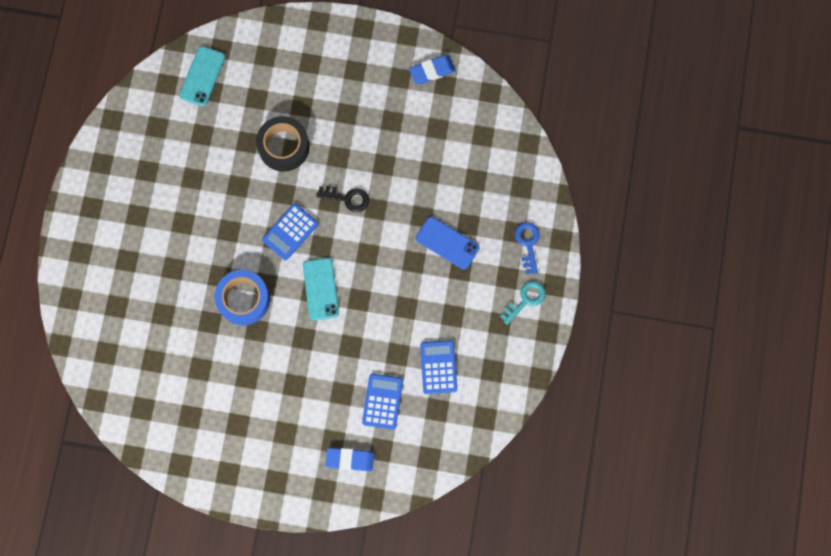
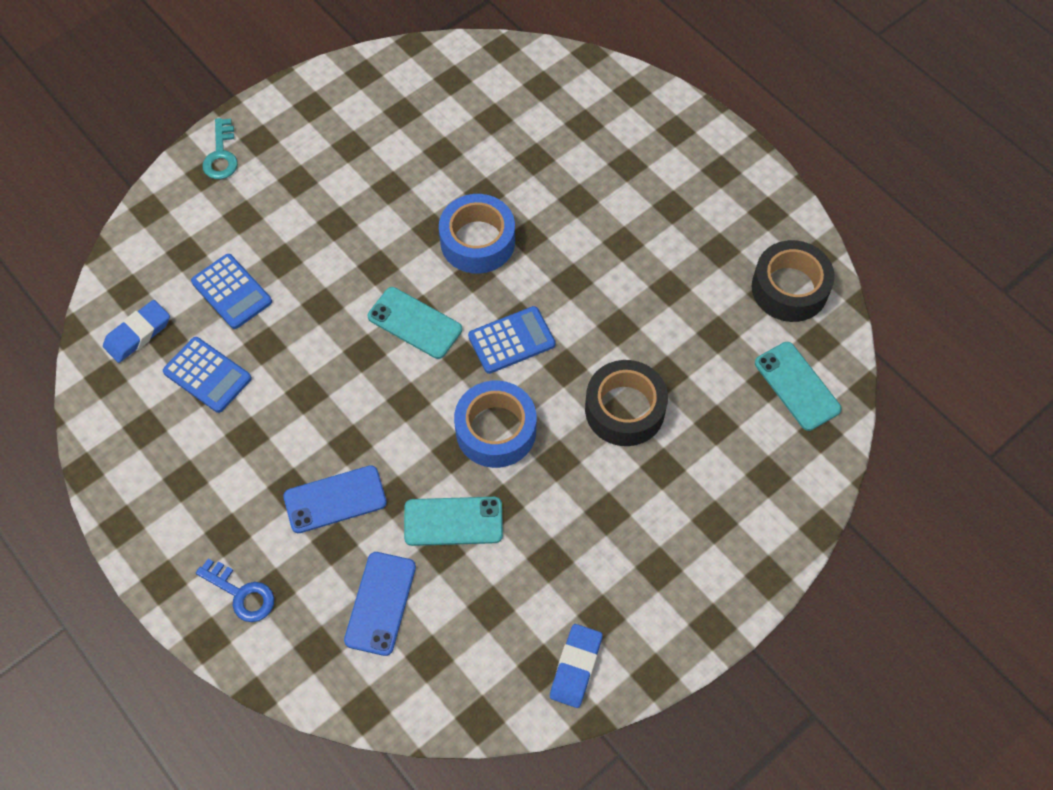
camera: 130 degrees right, 15 degrees down
(144, 119) = (789, 288): none -> black tape
(290, 232) = (511, 340): blue calculator -> blue calculator turned 75 degrees clockwise
(347, 198) = (496, 430): black key -> blue tape
(350, 459) = (208, 218): blue eraser -> blue eraser (138, 334)
(411, 179) = (453, 521): none -> turquoise phone
(477, 178) = (380, 603): none -> blue phone
(525, 300) = (181, 532): turquoise key -> turquoise key (221, 154)

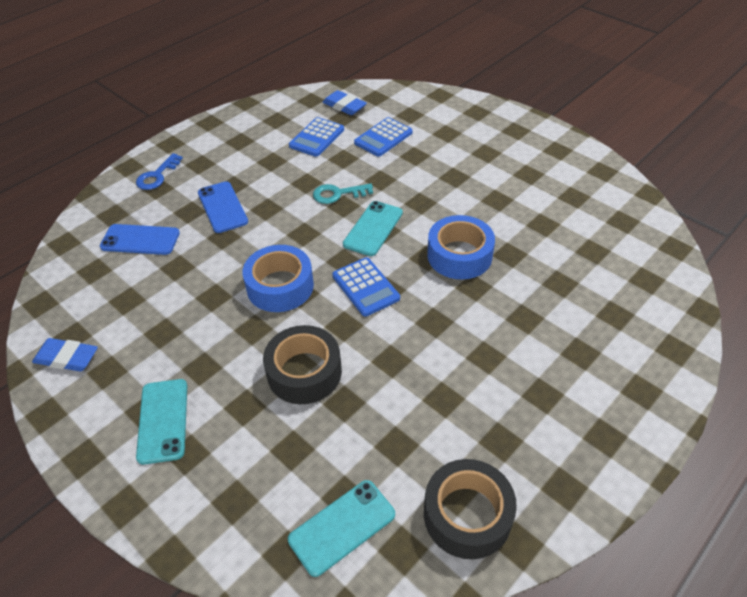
camera: 85 degrees right, 15 degrees down
(221, 154) = (496, 116): turquoise key -> turquoise key (338, 194)
(453, 521) = (201, 270): turquoise phone -> turquoise phone (163, 420)

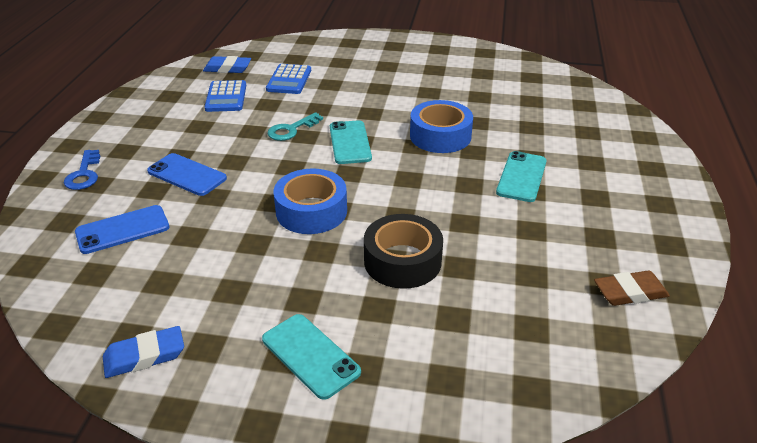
camera: 35 degrees left, 10 degrees down
(342, 527) = (553, 348): turquoise phone -> turquoise phone (521, 177)
(365, 287) = (388, 183): blue calculator -> none
(467, 515) = (630, 292): black tape -> brown eraser

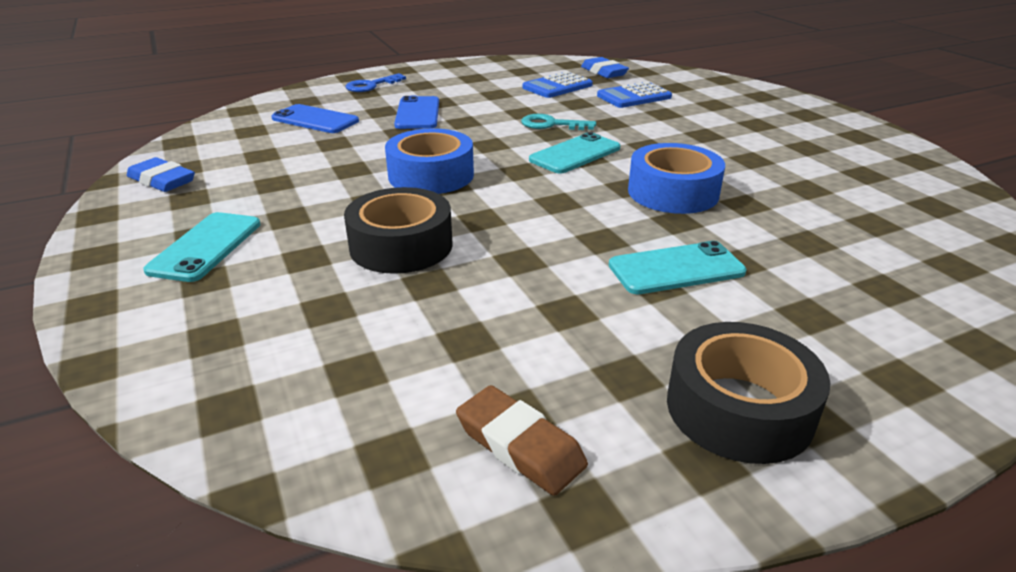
camera: 55 degrees right, 5 degrees down
(644, 218) = (739, 408): none -> black tape

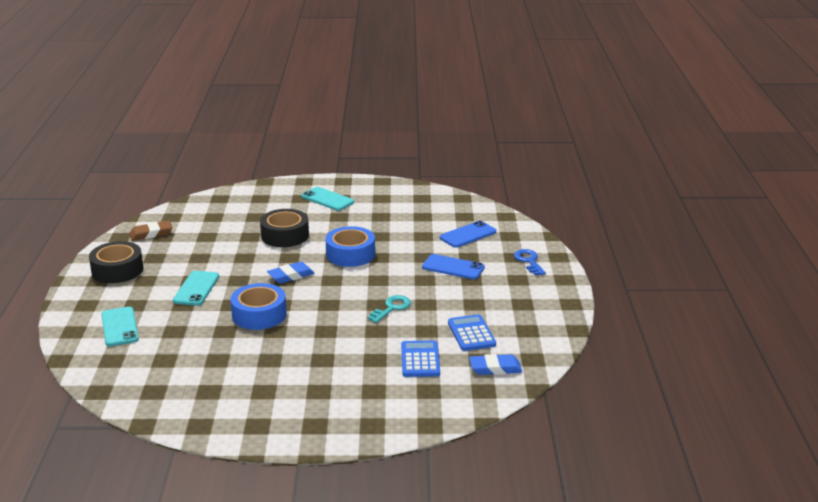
camera: 115 degrees right, 5 degrees down
(162, 180) = (408, 193): blue eraser -> blue eraser (291, 276)
(575, 154) = (337, 302): turquoise phone -> turquoise phone (119, 327)

